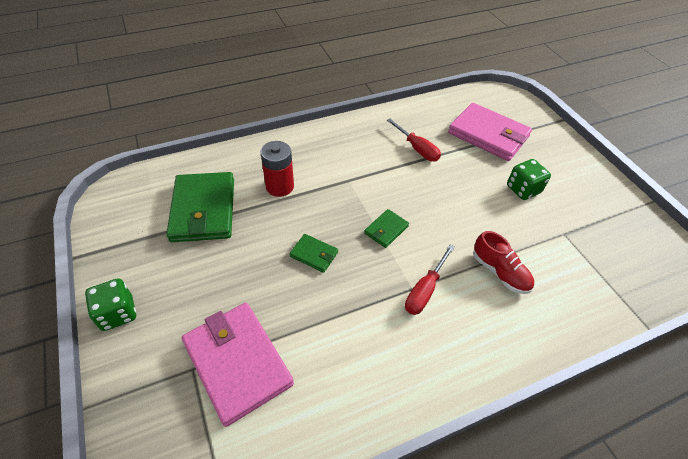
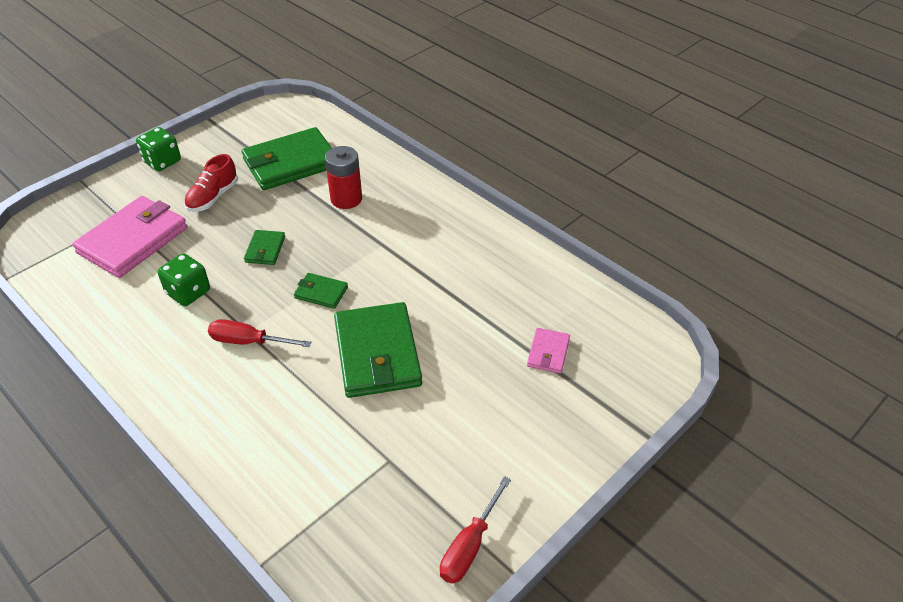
camera: 70 degrees right, 5 degrees down
(417, 149) = (472, 288): red screwdriver -> red screwdriver (469, 546)
(464, 214) = (377, 354): none -> green wallet
(488, 135) = (548, 352): pink wallet -> pink wallet, size x0.47
(500, 272) = (297, 402): red shoe -> red shoe (213, 197)
(523, 189) = (453, 406): green dice -> green dice (188, 292)

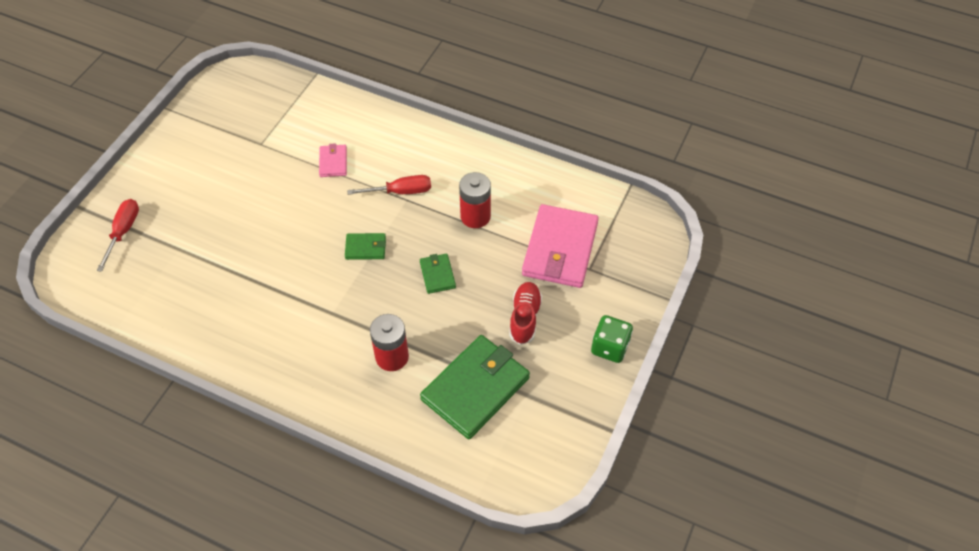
camera: 160 degrees right, 10 degrees up
(188, 292) = (475, 216): green dice -> red battery
(377, 354) = (297, 210): green wallet -> none
(469, 546) = (196, 113): red screwdriver -> red screwdriver (123, 232)
(548, 352) = (160, 249): pink wallet -> pink wallet (333, 162)

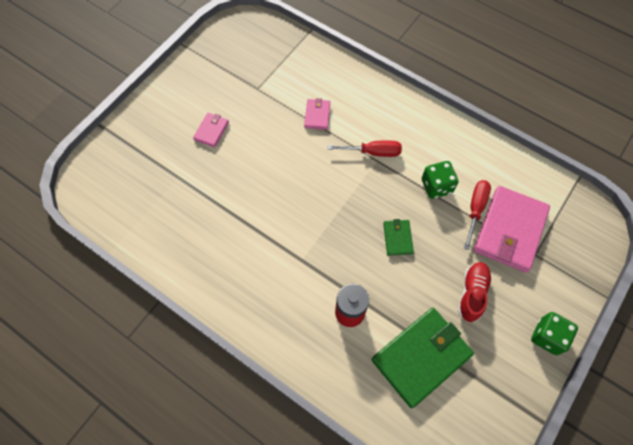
camera: 10 degrees right, 10 degrees up
(123, 232) = (133, 154): red screwdriver -> red screwdriver (475, 209)
(212, 195) = (211, 131): none -> pink wallet
(365, 248) = (337, 202): green wallet -> none
(475, 216) = (436, 186): red battery -> green dice

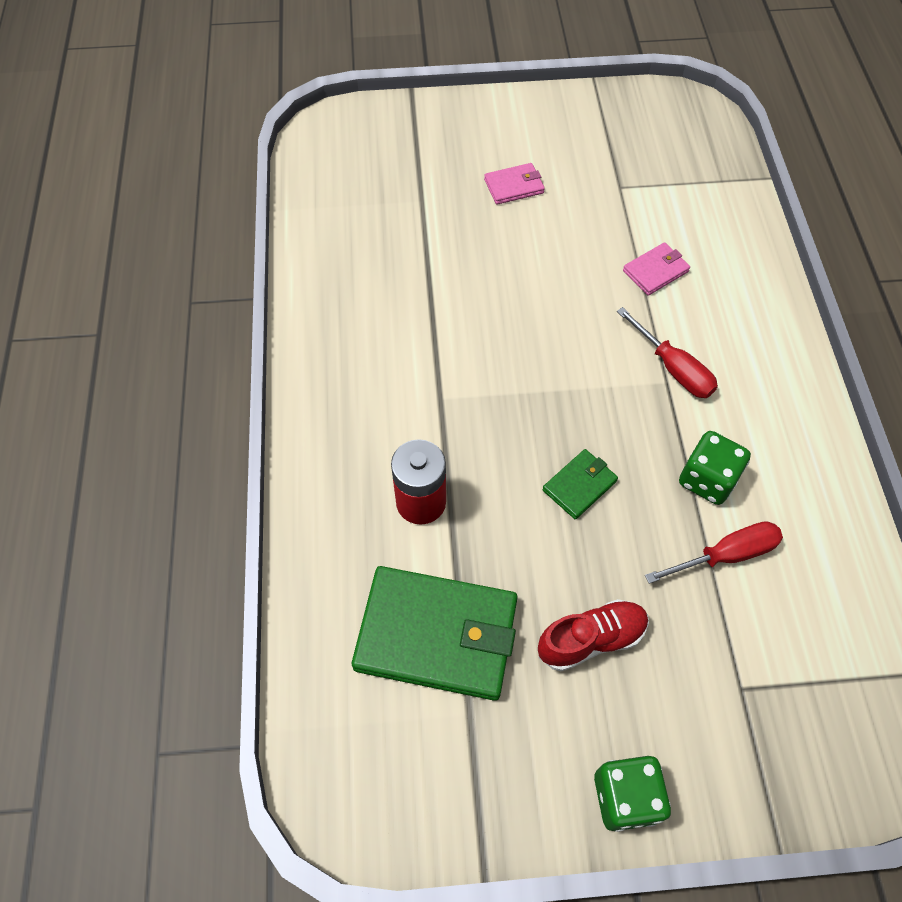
camera: 50 degrees right, 5 degrees down
(510, 230) = (742, 625): pink wallet -> none

